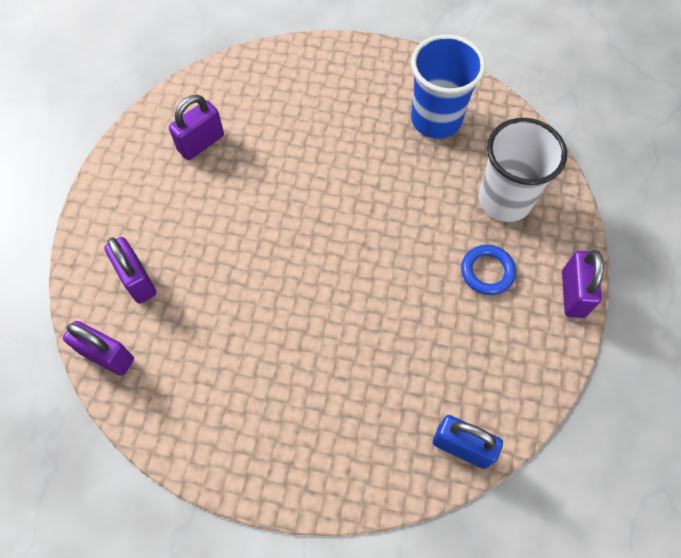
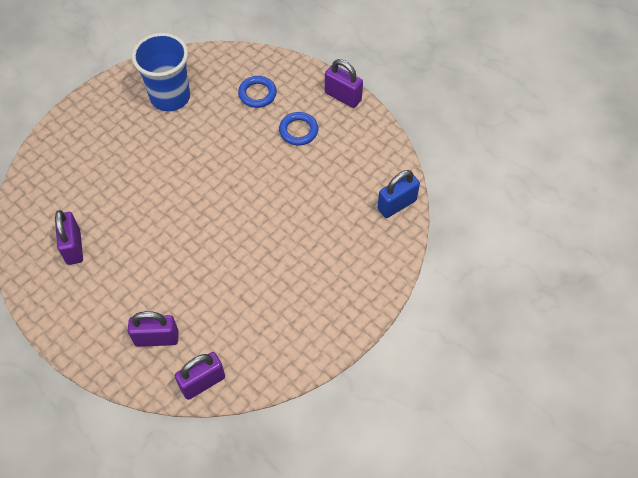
camera: 60 degrees left, 5 degrees down
(504, 200) = (257, 94): white cup -> blue ring

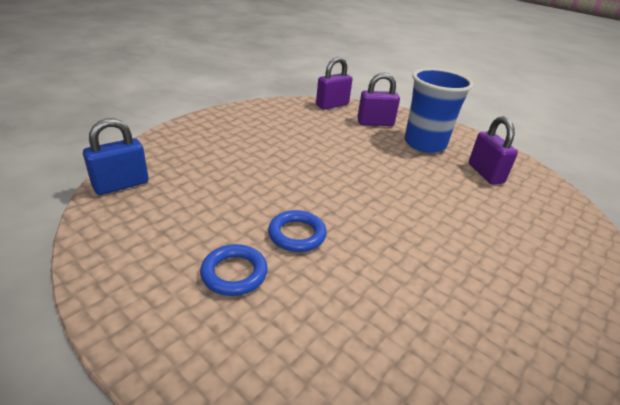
camera: 175 degrees right, 25 degrees down
(170, 97) = (472, 340): blue cup -> blue cup (424, 144)
(257, 94) = (307, 342): blue ring -> blue ring (297, 234)
(343, 96) = (135, 332): purple padlock -> none

